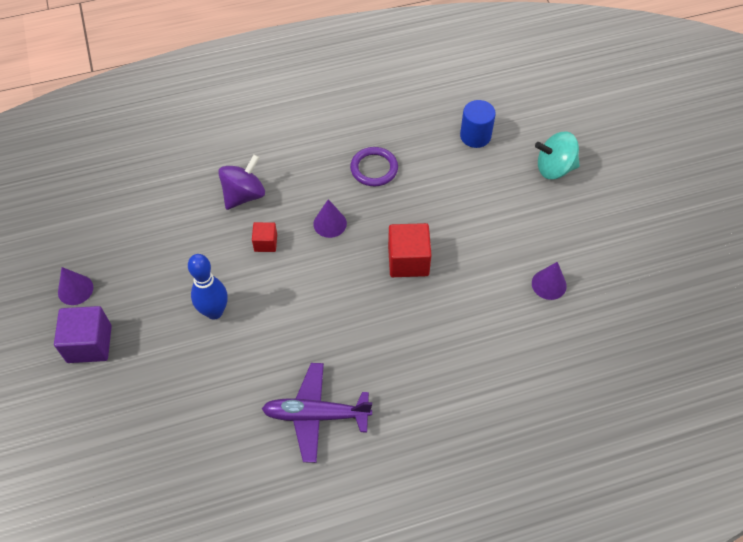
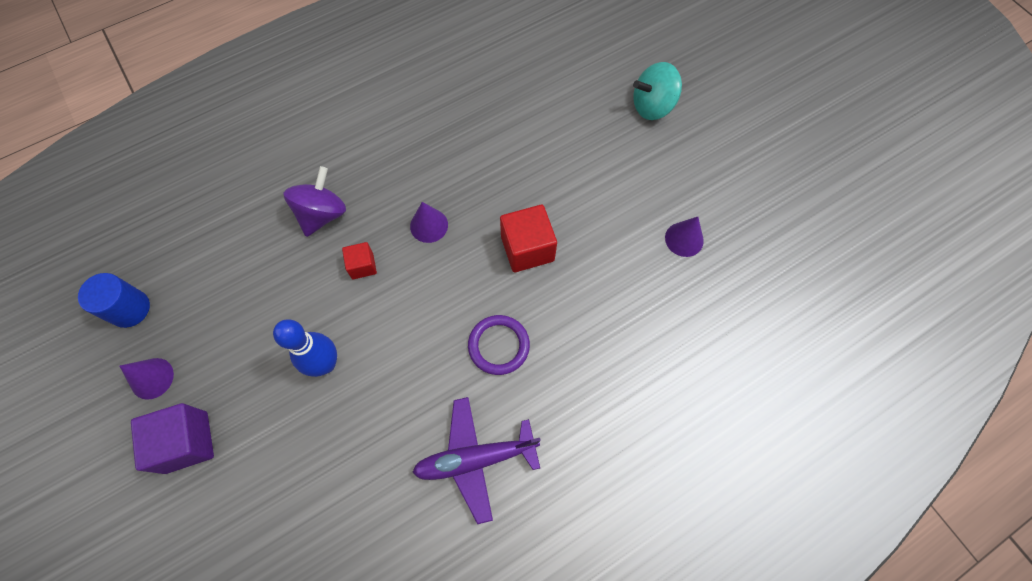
camera: 15 degrees left, 10 degrees up
(374, 168) = (460, 149): purple ring -> purple ring (498, 346)
(475, 136) = (559, 88): blue cylinder -> blue cylinder (130, 309)

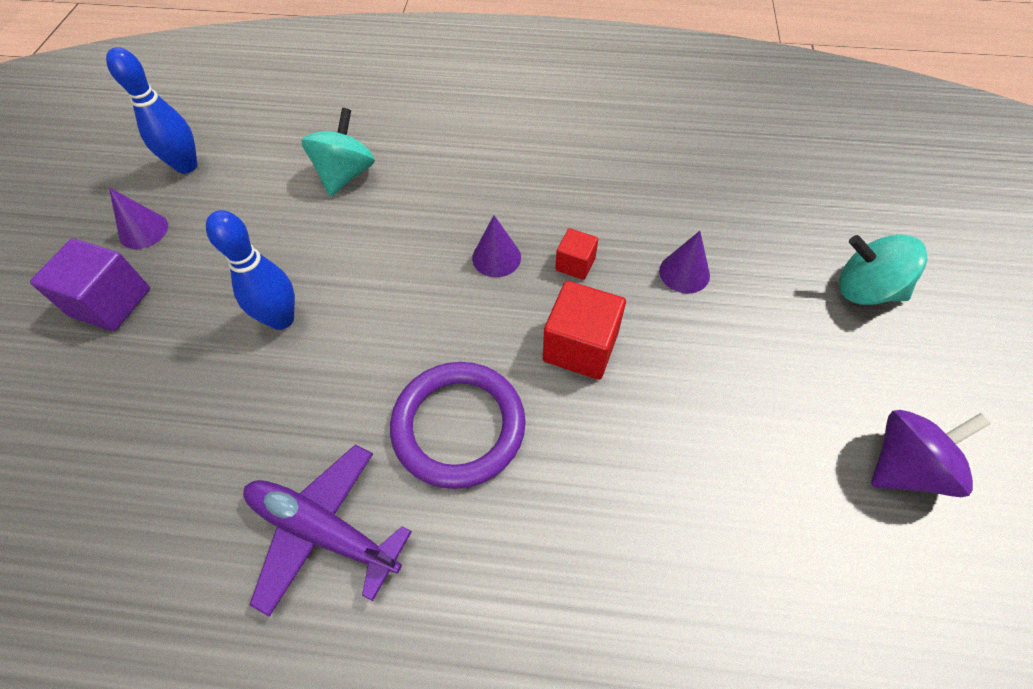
camera: 40 degrees right, 10 degrees down
(130, 309) = (186, 166): blue cylinder -> blue bowling pin
(267, 234) = (346, 174): none -> turquoise spinning top
(322, 214) = (408, 187): purple spinning top -> purple spinning top (905, 467)
(362, 266) = (399, 254): red cube -> red cube (575, 264)
(498, 346) = (458, 426): purple ring -> purple ring, size x1.54
(684, 239) = (792, 467): purple cone -> purple cone (684, 273)

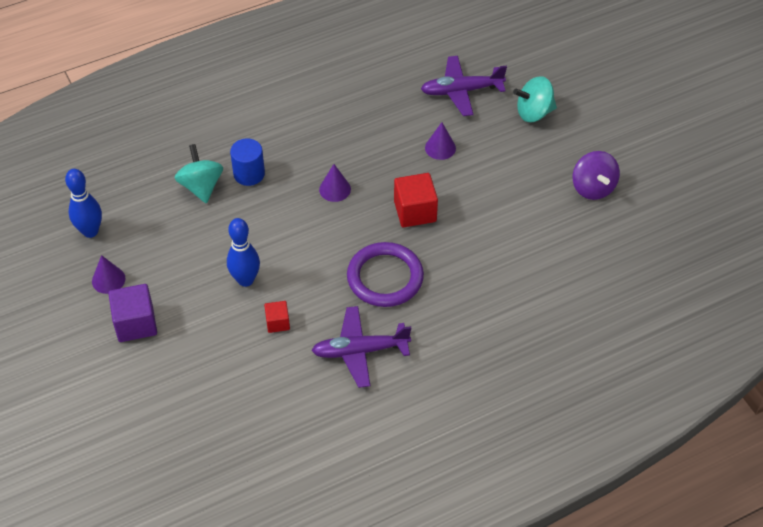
camera: 35 degrees left, 5 degrees down
(411, 186) = (249, 174): none -> blue cylinder
(575, 264) = (380, 171): red cube -> red cube (277, 322)
(768, 210) = (461, 91): none -> purple plane
(905, 467) = (593, 188): purple spinning top -> purple spinning top turned 135 degrees clockwise

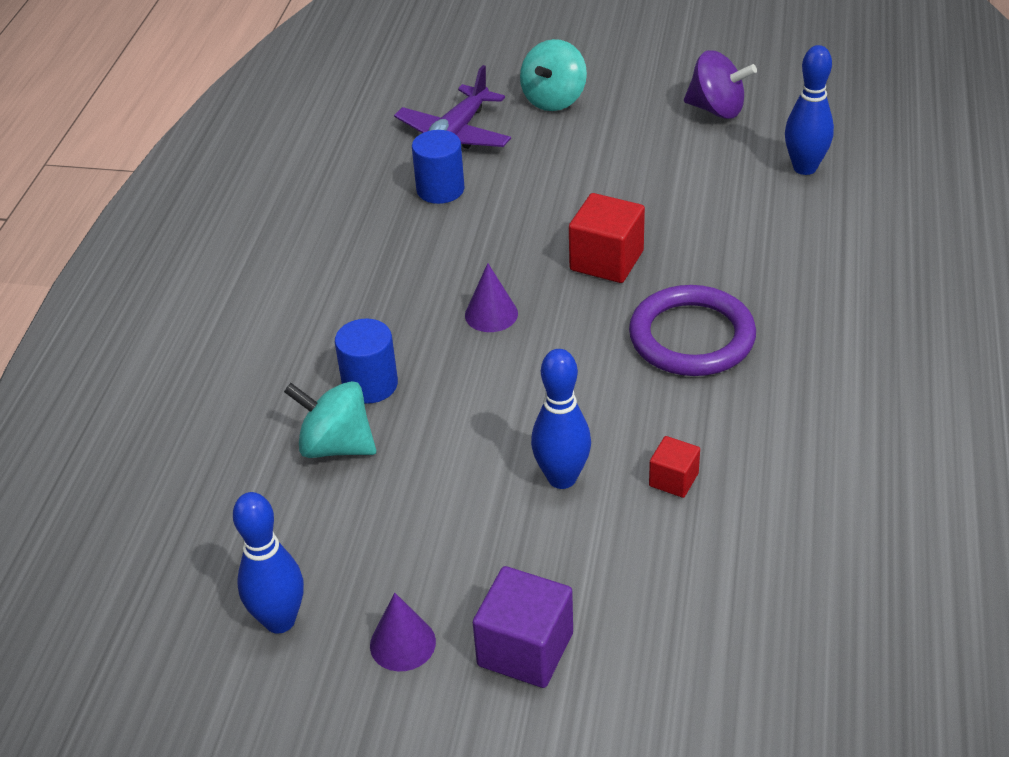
camera: 50 degrees left, 10 degrees down
(360, 351) = (798, 418): purple plane -> none
(412, 112) = (440, 190): none -> blue cylinder
(440, 148) = (525, 193): purple cone -> none
(573, 255) = (804, 168): none -> blue bowling pin

